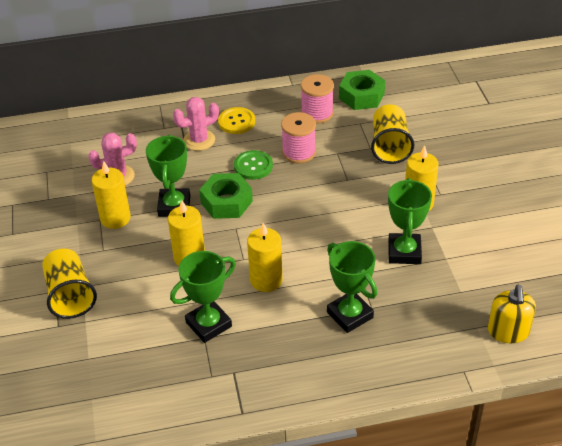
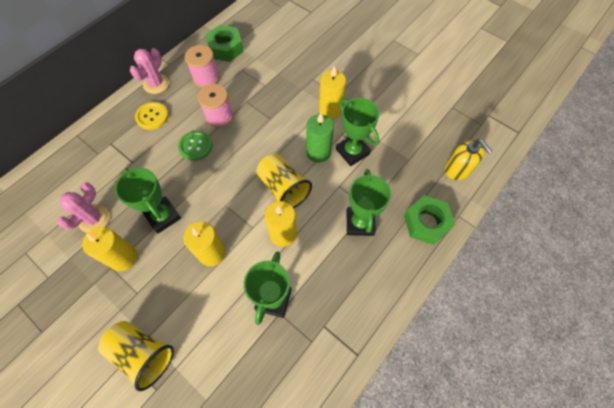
camera: 40 degrees left, 20 degrees up
(199, 140) = (136, 148): pink cactus -> pink cactus (156, 84)
(226, 202) = (200, 188): green nut -> green nut (426, 223)
(350, 315) = (360, 223): green trophy -> green trophy turned 75 degrees clockwise
(368, 233) = (318, 152): none -> green candle
(389, 146) = (276, 77): yellow cup -> yellow cup (283, 188)

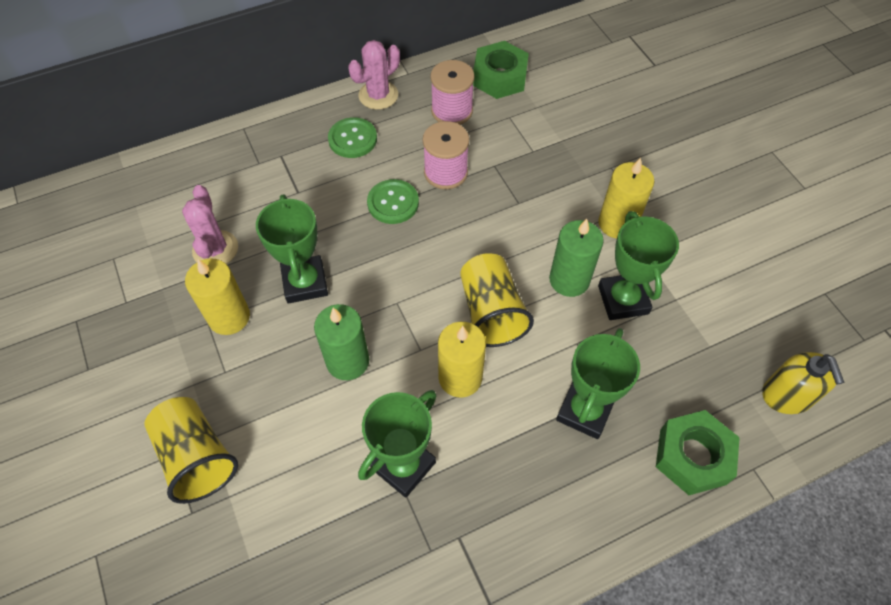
camera: 25 degrees right, 5 degrees down
(94, 219) = (215, 249): pink cactus -> pink cactus turned 60 degrees counterclockwise
(152, 116) = (352, 139): yellow button -> green button
(212, 253) = (347, 361): yellow candle -> green candle

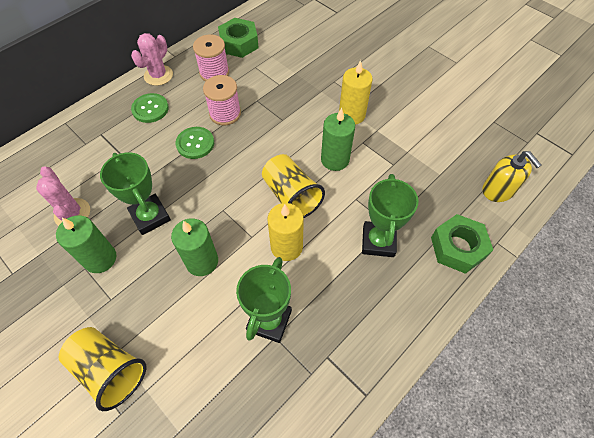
camera: 20 degrees left, 0 degrees up
(229, 317) = (100, 258): yellow candle -> green candle
(623, 300) = (374, 162): green trophy -> none

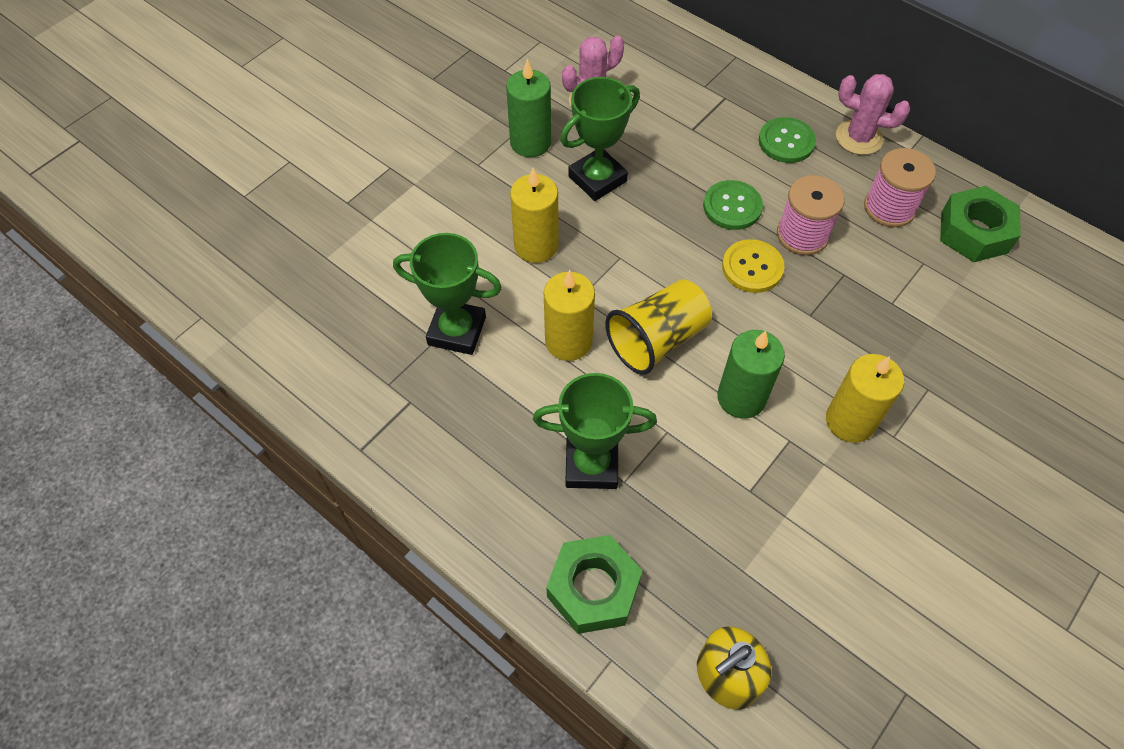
camera: 85 degrees right, 0 degrees up
(110, 370) = (394, 183): yellow cup -> none
(202, 261) = (536, 246): green candle -> yellow candle
(244, 141) = (752, 267): none -> yellow button

